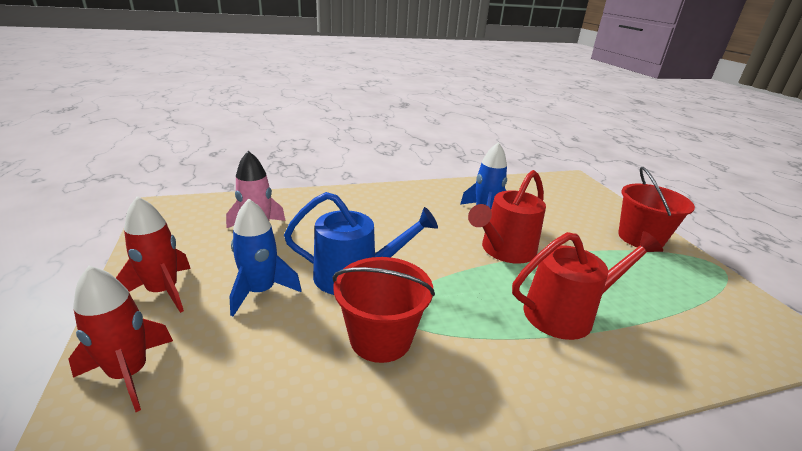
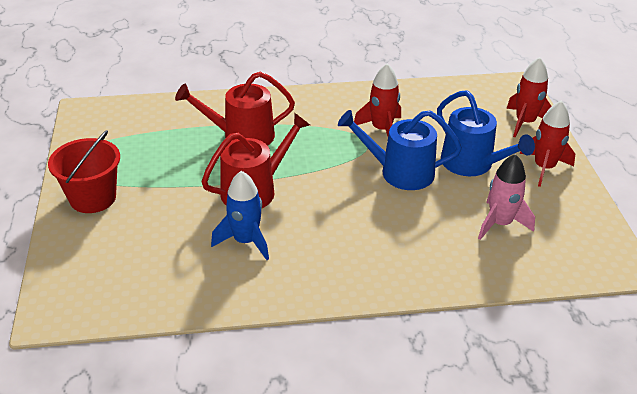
camera: 170 degrees left, 10 degrees up
(260, 291) = (472, 164): blue rocket -> blue watering can
(380, 338) = (381, 129): red bucket -> red rocket

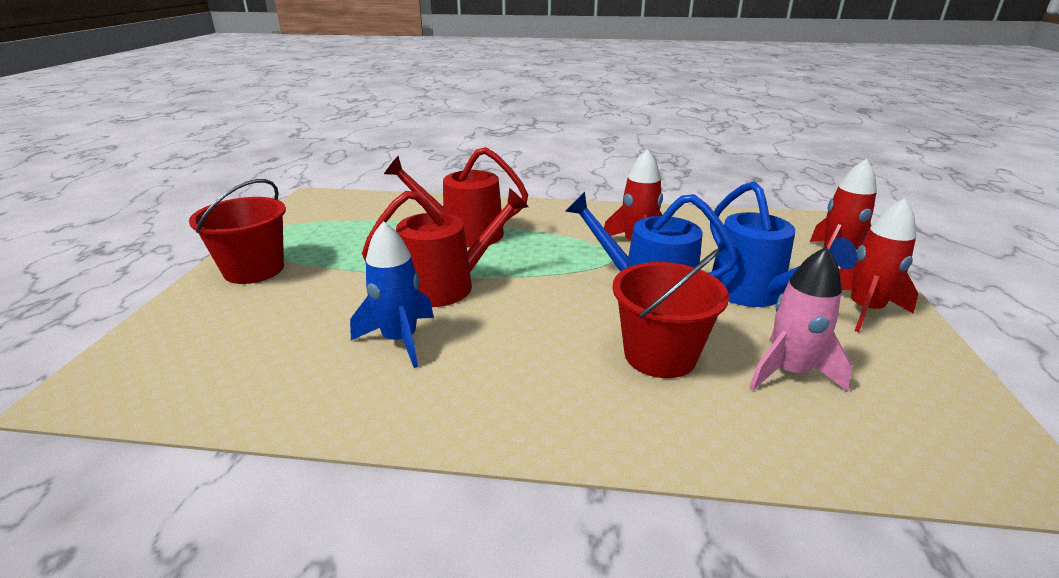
camera: 15 degrees right, 10 degrees down
(420, 224) = (660, 355): none -> red bucket

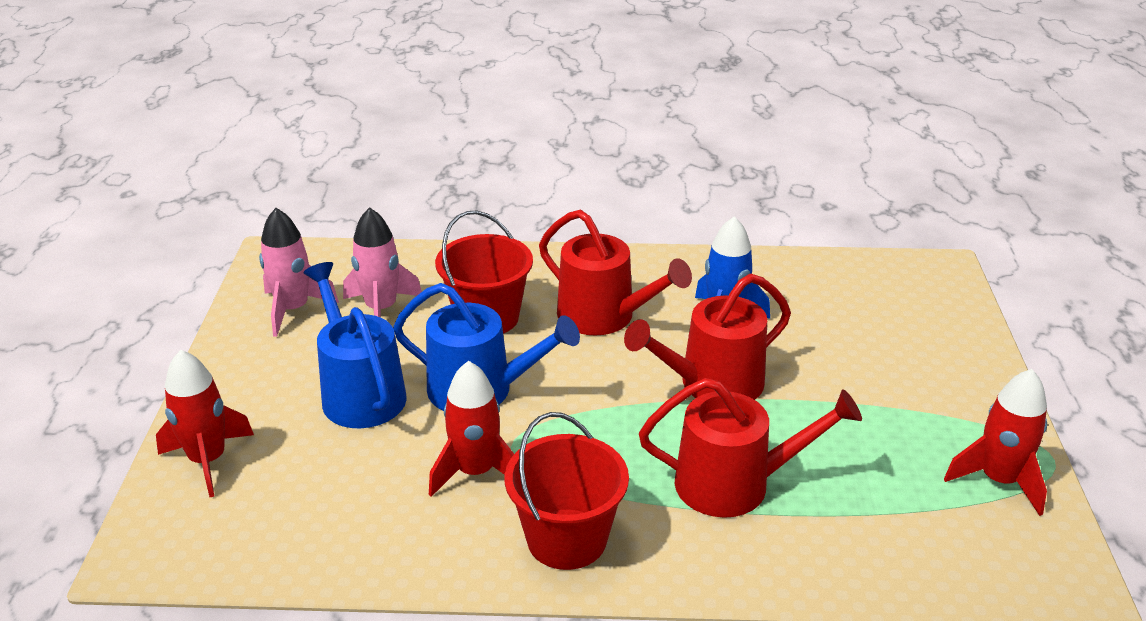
camera: 175 degrees right, 5 degrees up
(254, 270) = (959, 395): red bucket -> red bucket (567, 539)
(529, 349) = (604, 316): none -> red watering can
(864, 310) = (253, 376): red rocket -> red rocket (999, 480)
(897, 377) = (293, 310): none -> pink rocket

